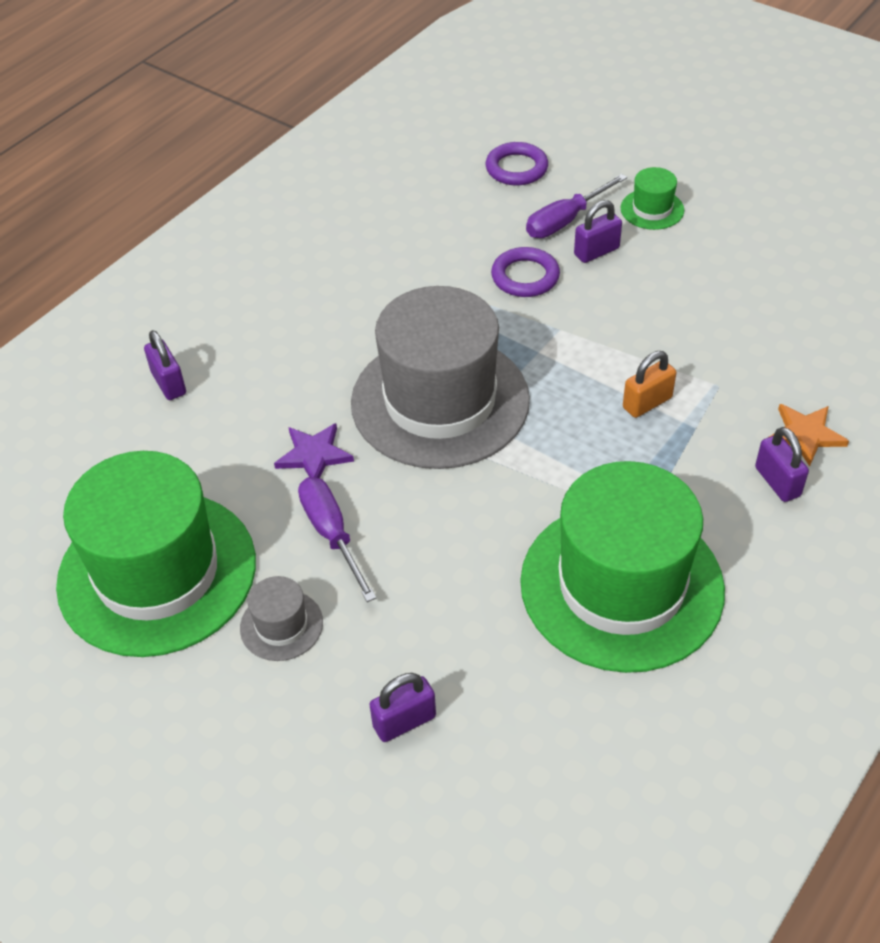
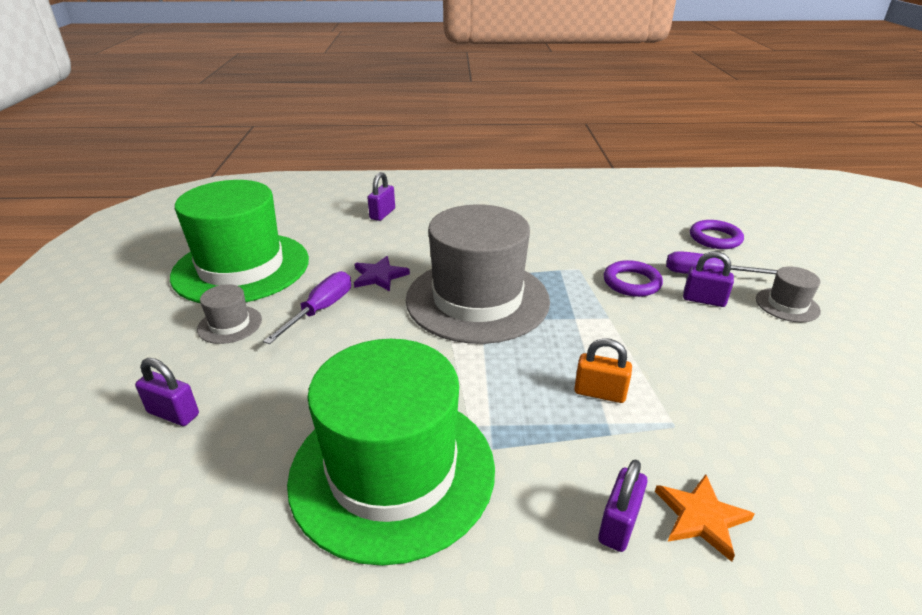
camera: 50 degrees right, 15 degrees down
(652, 209) = (787, 305): green hat -> grey hat

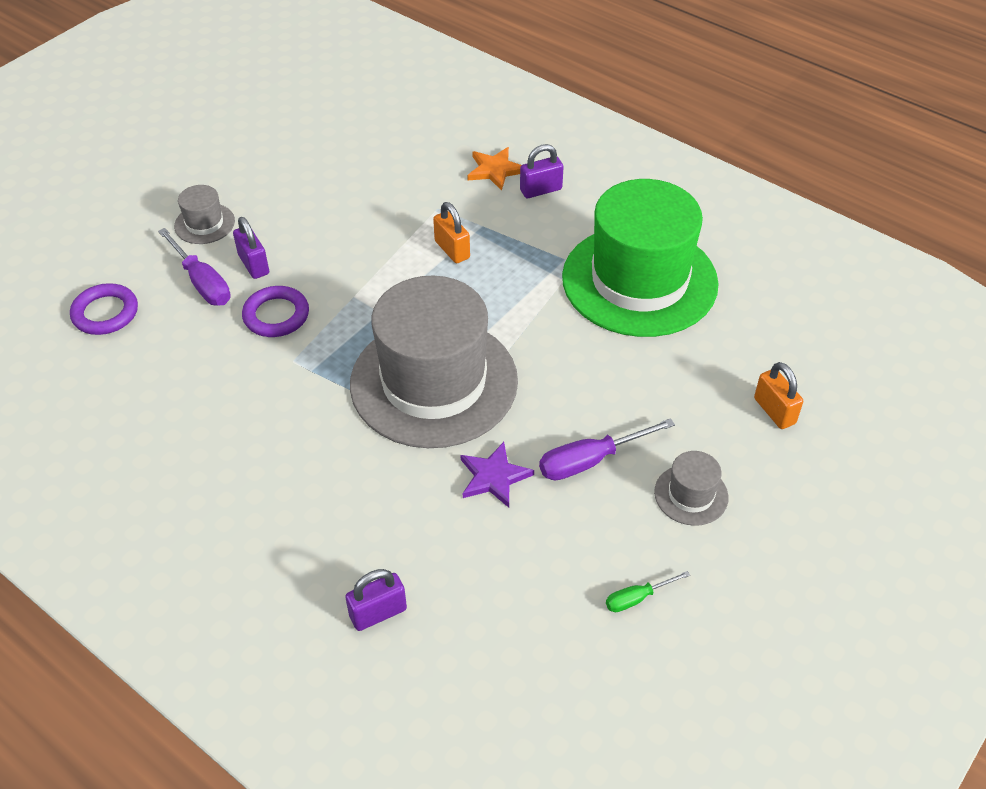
camera: 140 degrees left, 15 degrees up
(173, 413) = (774, 411): purple padlock -> orange padlock
(241, 267) = (637, 598): green hat -> green screwdriver

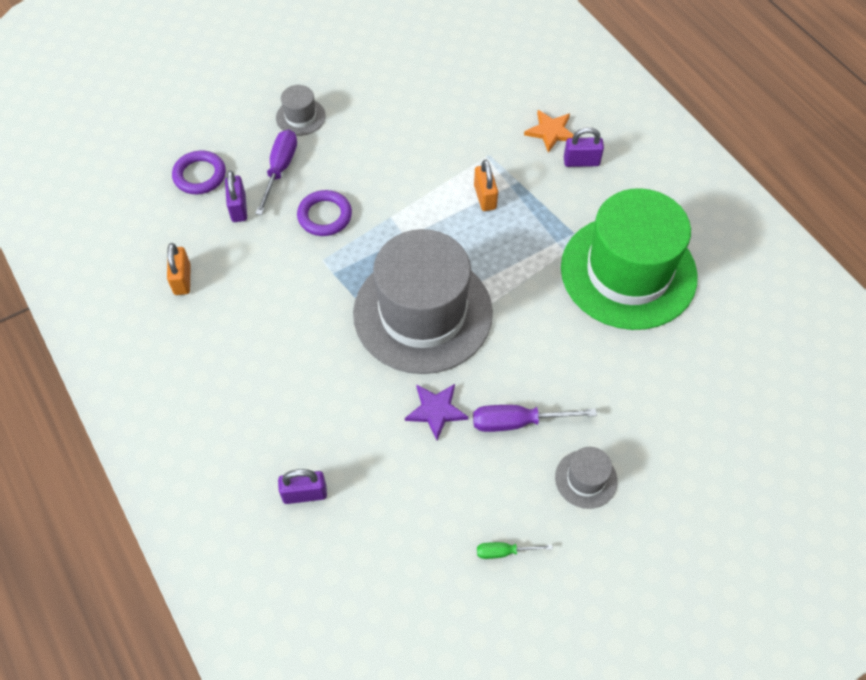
camera: 20 degrees right, 10 degrees up
(202, 282) = (280, 169): purple screwdriver -> purple screwdriver turned 150 degrees counterclockwise
(254, 264) = (324, 165): purple padlock -> purple padlock (238, 208)
(774, 411) = (689, 428): orange padlock -> orange padlock (182, 279)

